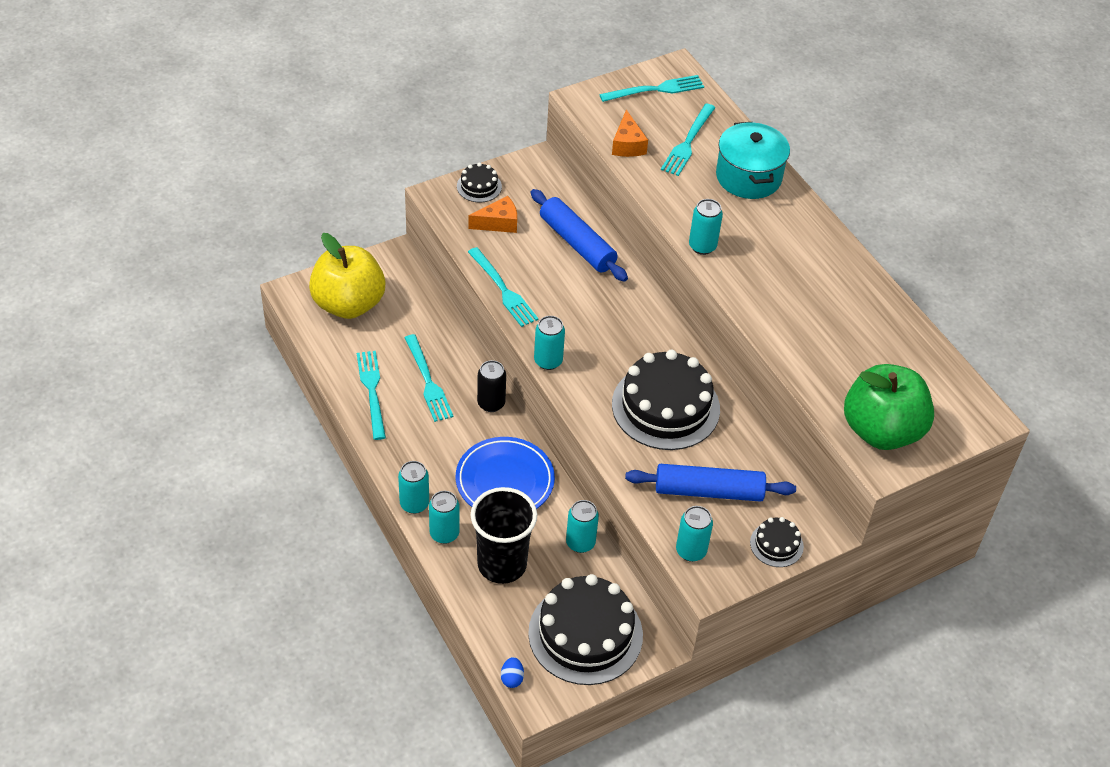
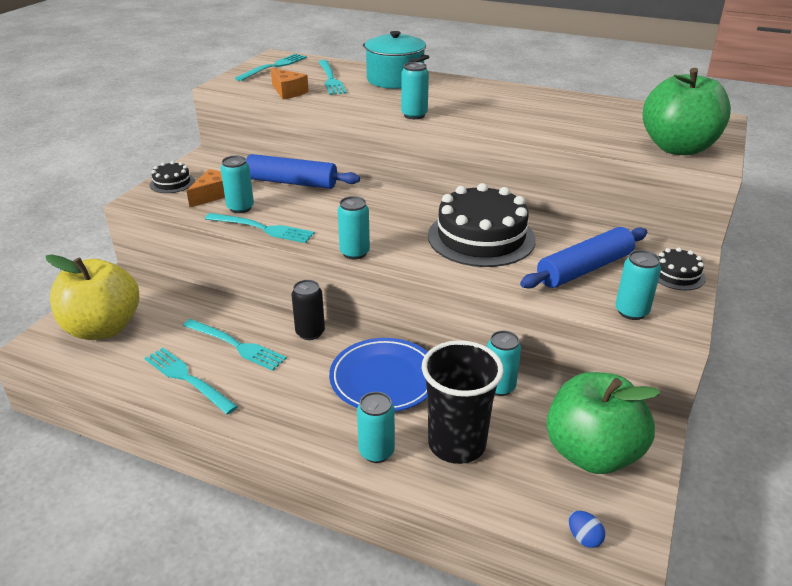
camera: 35 degrees left, 15 degrees down
(414, 504) = (321, 444): turquoise can -> turquoise can (240, 208)
(585, 634) = (592, 453): black cake -> green apple

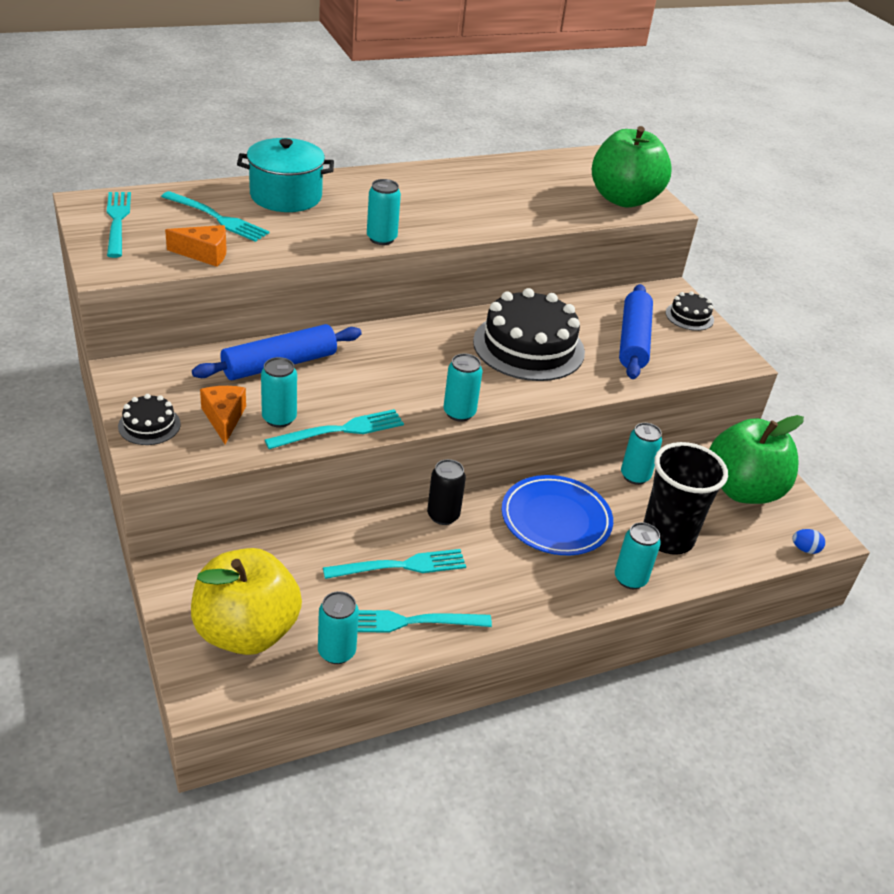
camera: 50 degrees left, 5 degrees up
(631, 312) = (704, 363): turquoise can -> turquoise can (336, 652)

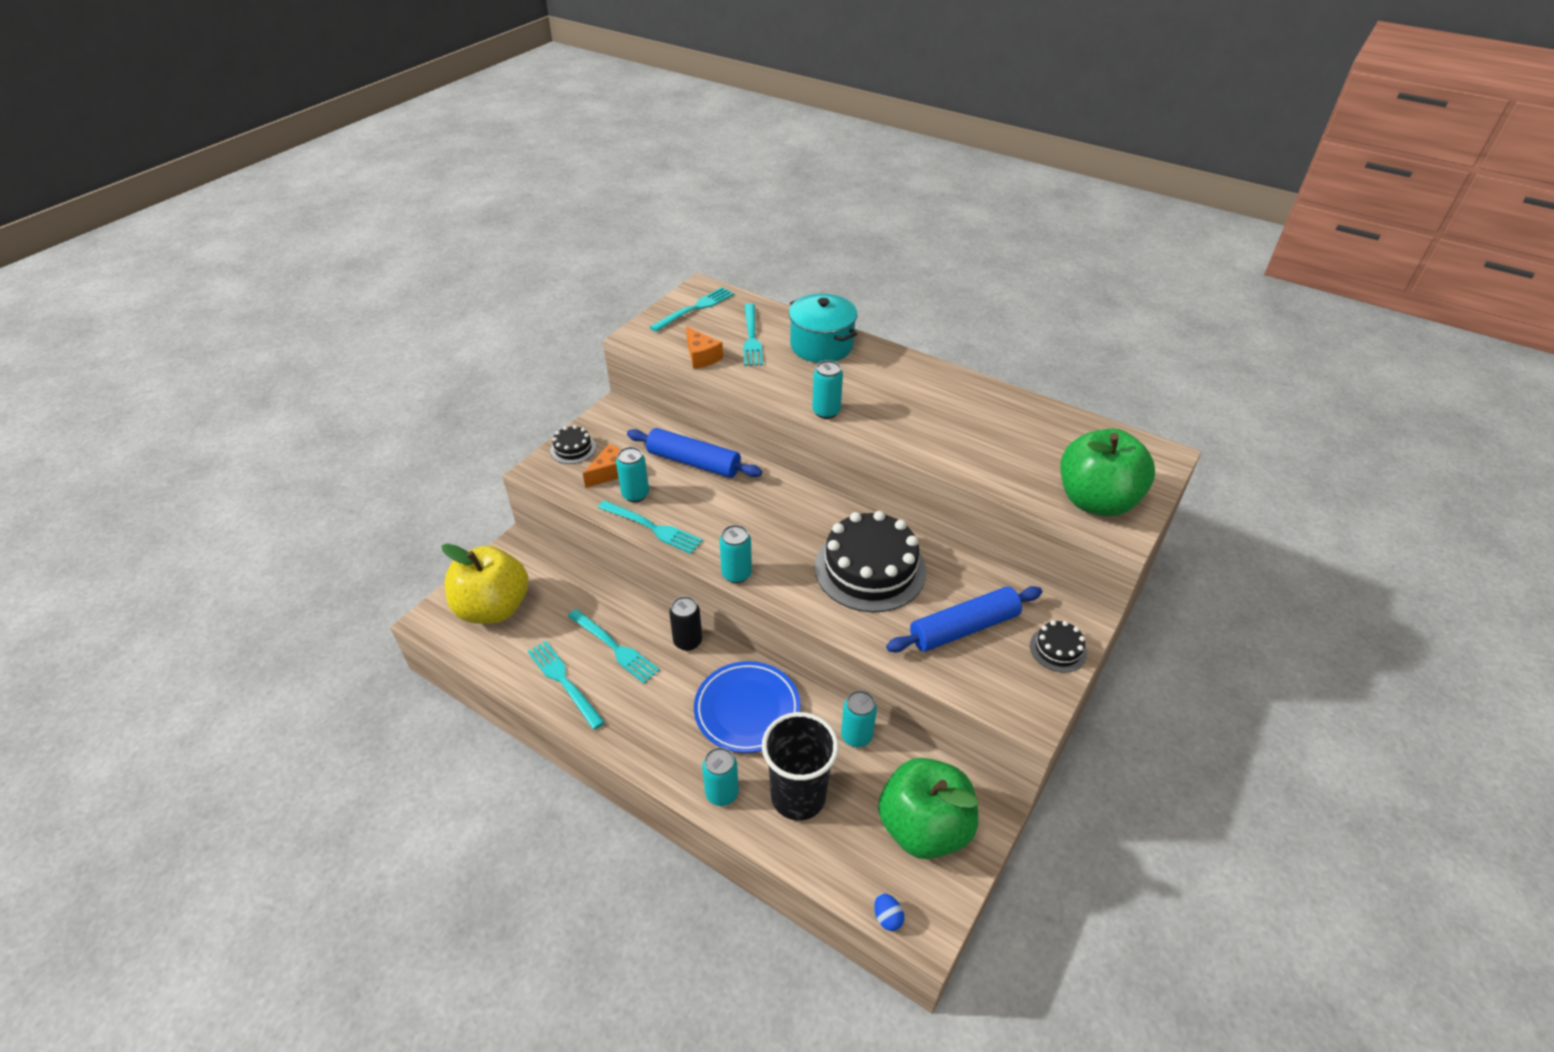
camera: 60 degrees right, 5 degrees up
(336, 652) = (508, 660): turquoise can -> none

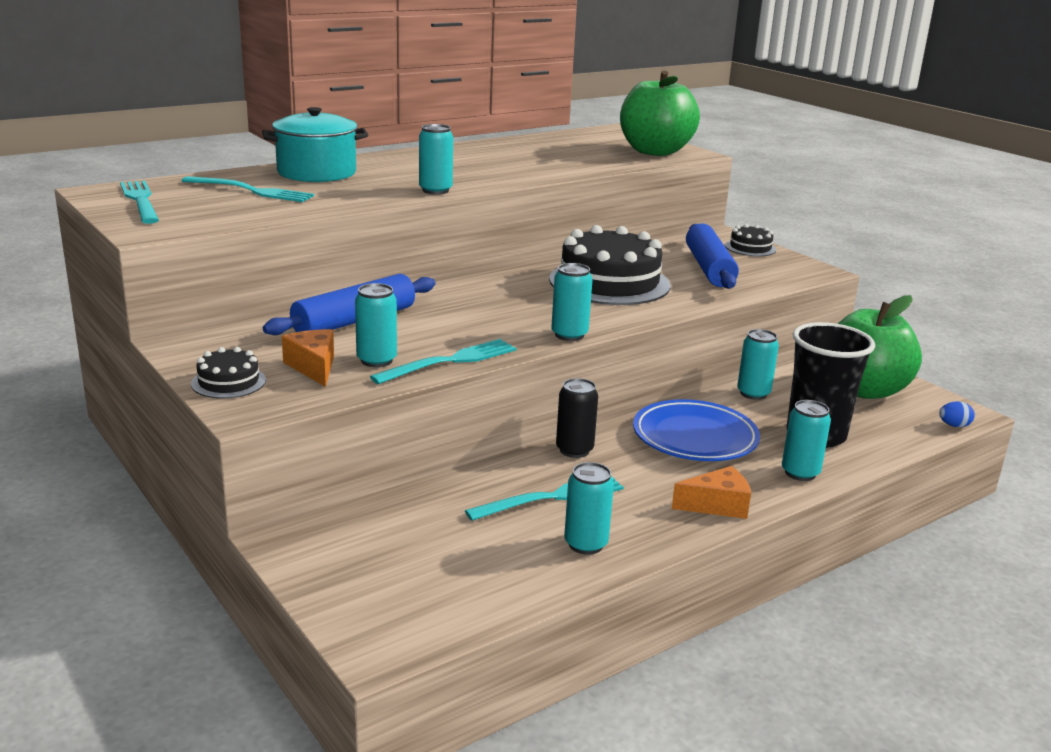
camera: 70 degrees left, 20 degrees down
(493, 608) = (402, 582): yellow apple -> none
(563, 681) = (585, 544): turquoise fork -> turquoise can
(701, 356) = (251, 213): orange cheese -> orange cheese (717, 505)

